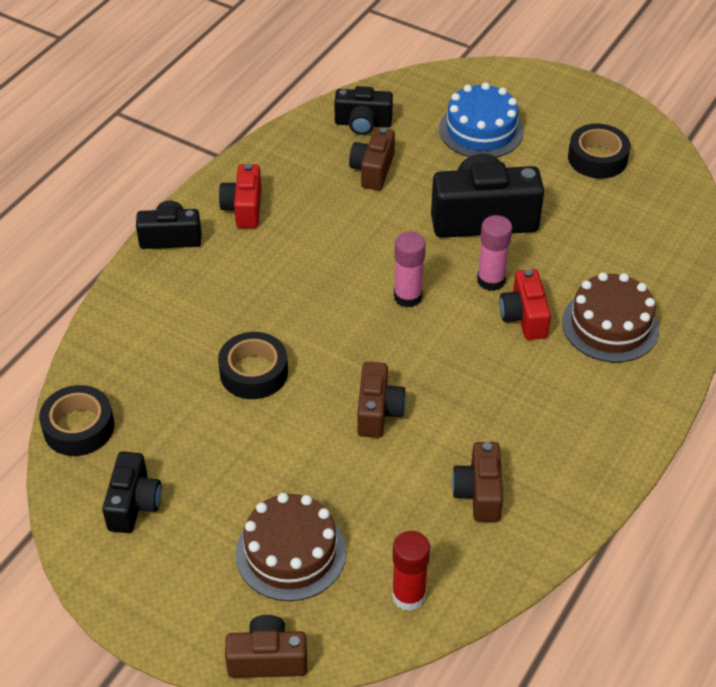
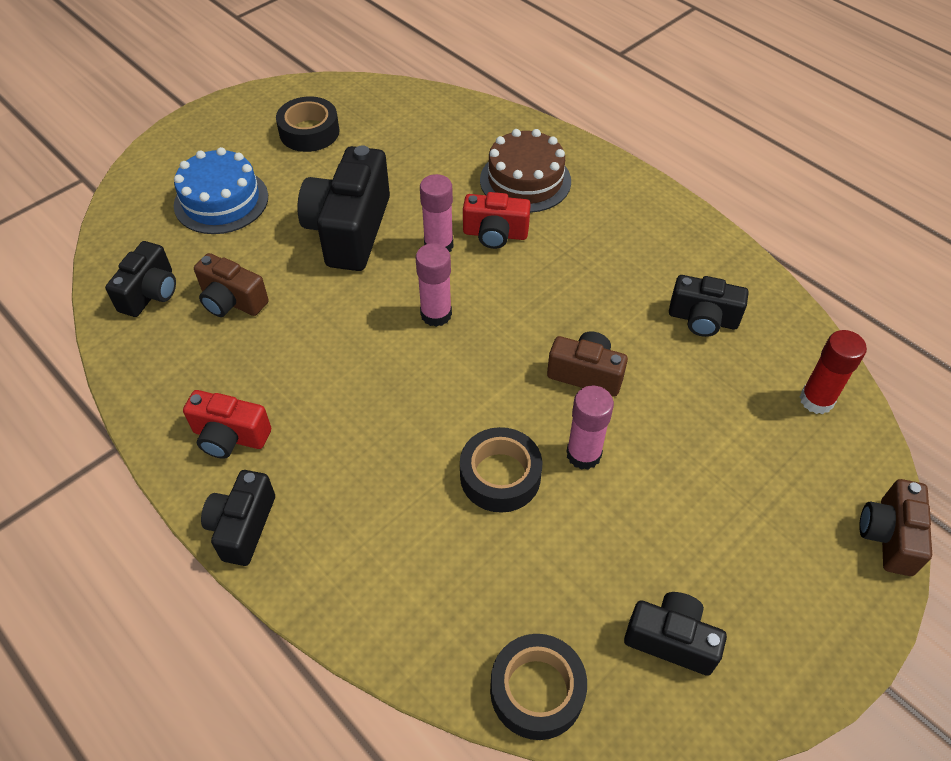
camera: 75 degrees left, 5 degrees up
(291, 423) = (583, 454): none -> pink glue stick
(291, 552) = (757, 489): brown cake -> none
(479, 493) = (703, 319): brown camera -> black camera

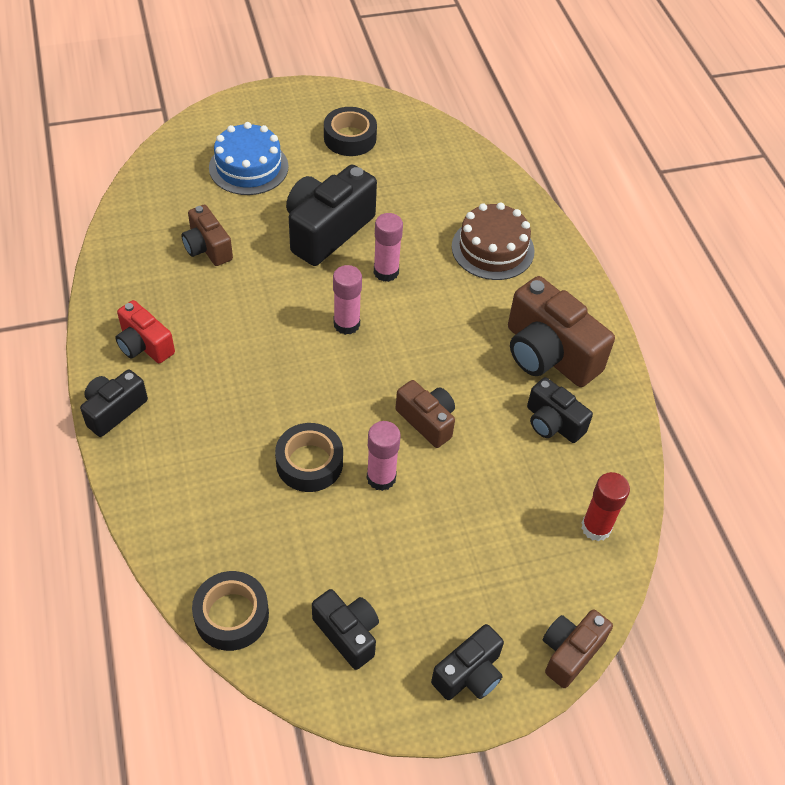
camera: 25 degrees right, 0 degrees up
(150, 293) = (156, 217): black camera -> black camera (469, 674)
(495, 234) = (436, 282): red camera -> none
(649, 256) = (548, 354): none -> brown camera

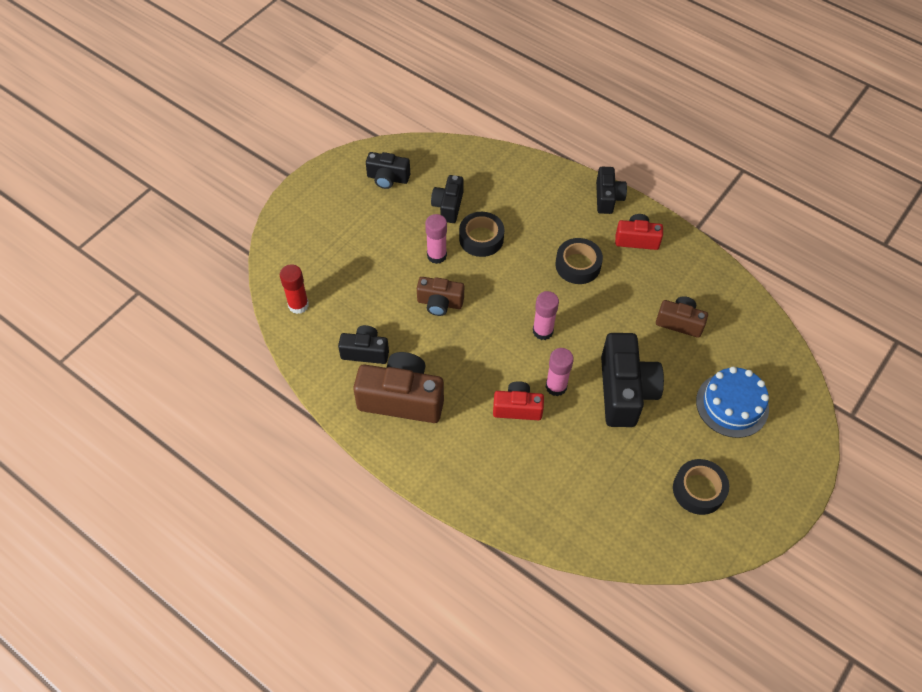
camera: 145 degrees right, 5 degrees up
(231, 615) = (448, 153): black tape -> black tape (578, 265)
(440, 278) = (517, 408): none -> red camera
(469, 674) = (316, 197): black camera -> black camera (448, 206)
(492, 249) = (504, 460): brown cake -> none
(570, 652) = (273, 235): brown camera -> none

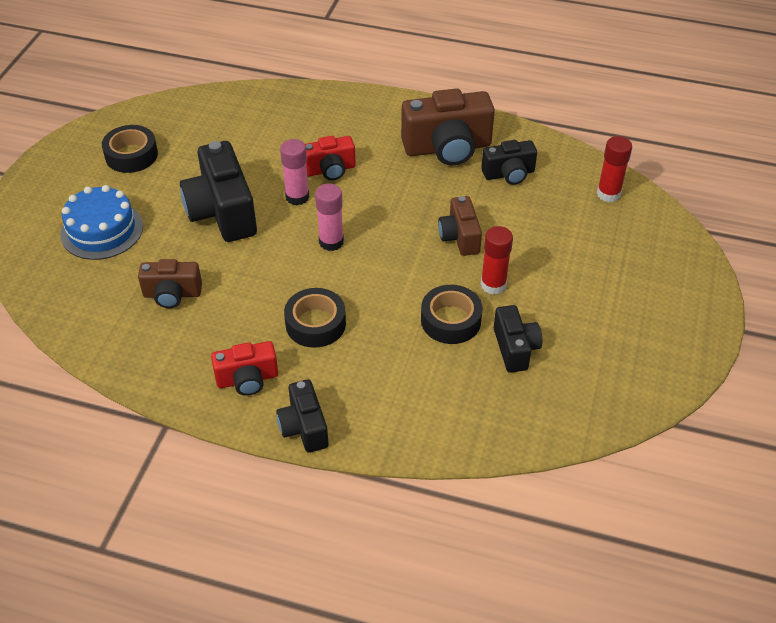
camera: 160 degrees right, 10 degrees down
(388, 178) = (617, 361): black camera -> none
(436, 255) = (493, 285): pink glue stick -> red glue stick
(440, 303) = (459, 237): brown camera -> brown camera turned 90 degrees counterclockwise

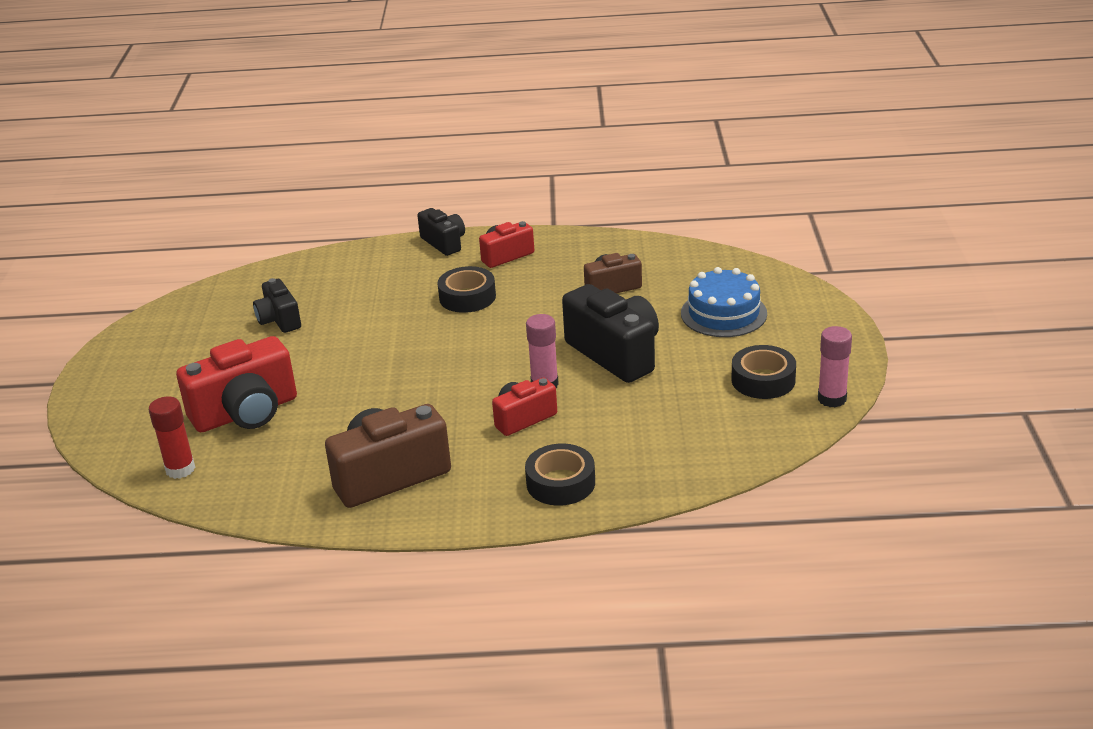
camera: 165 degrees right, 15 degrees down
(331, 242) = (485, 355): pink glue stick -> pink glue stick (832, 399)
(451, 320) = (343, 325): black tape -> black tape (560, 483)
(459, 237) = (350, 389): brown camera -> none
(493, 285) = (307, 358): red glue stick -> none
(509, 174) = (305, 463): black camera -> none
(554, 236) = (246, 413): none -> red camera

